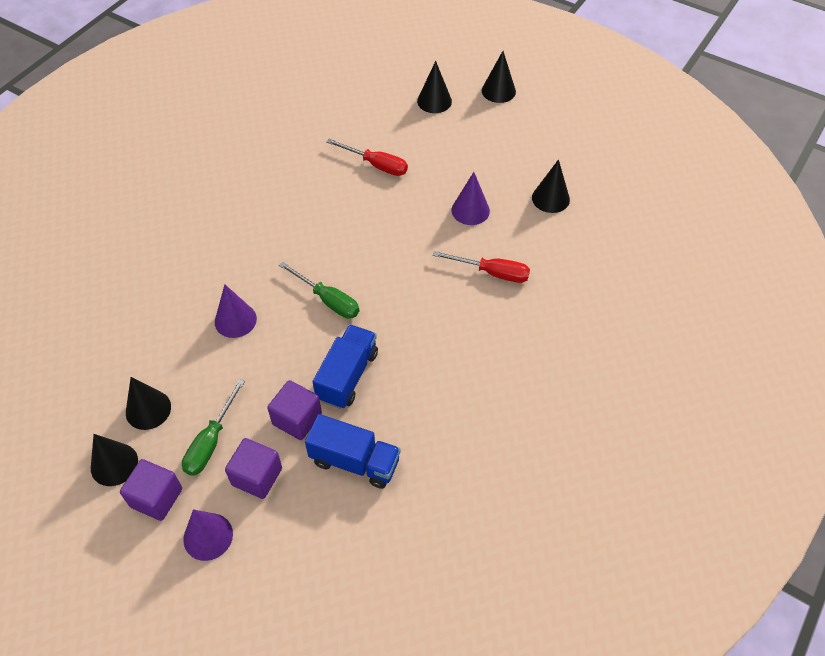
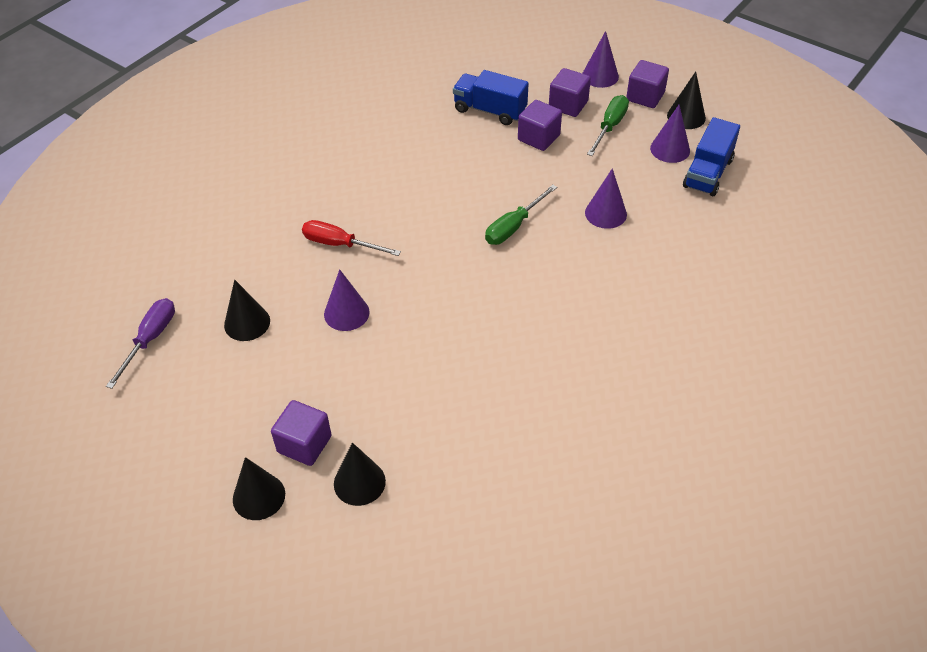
camera: 175 degrees left, 5 degrees down
(148, 409) = (670, 149): black cone -> purple cone
(328, 300) = (513, 226): green screwdriver -> green screwdriver turned 90 degrees counterclockwise
(347, 376) = (495, 165): blue truck -> blue truck (708, 173)
(376, 165) = (453, 379): red screwdriver -> none
(477, 120) = (304, 444): none -> purple cube
(623, 182) = (150, 339): none -> purple screwdriver

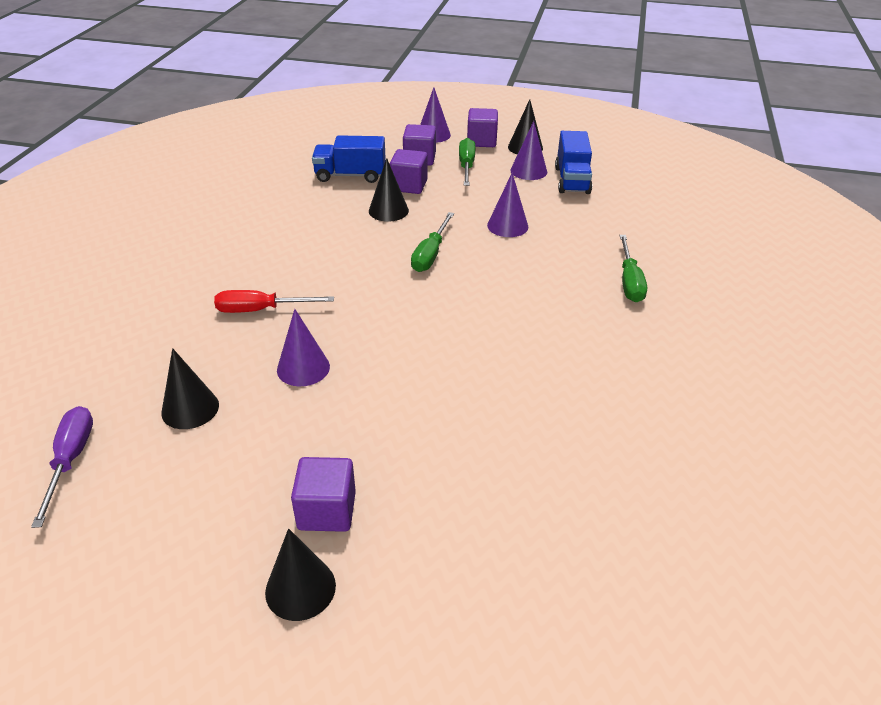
camera: 25 degrees left, 10 degrees down
(359, 482) = (415, 529): black cone -> black cone (388, 211)
(682, 313) = (629, 282): none -> green screwdriver

